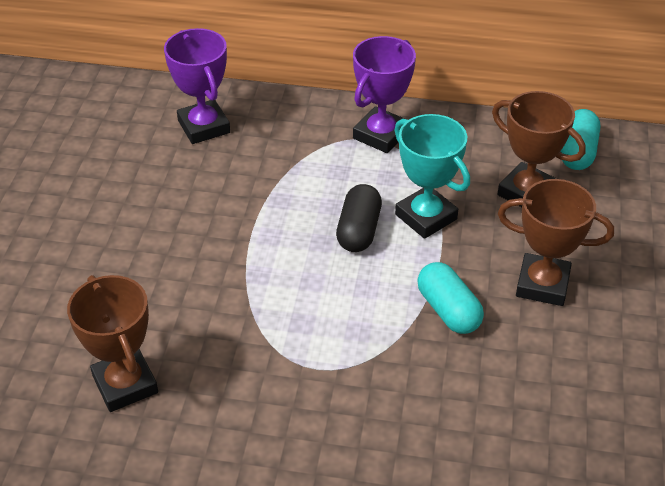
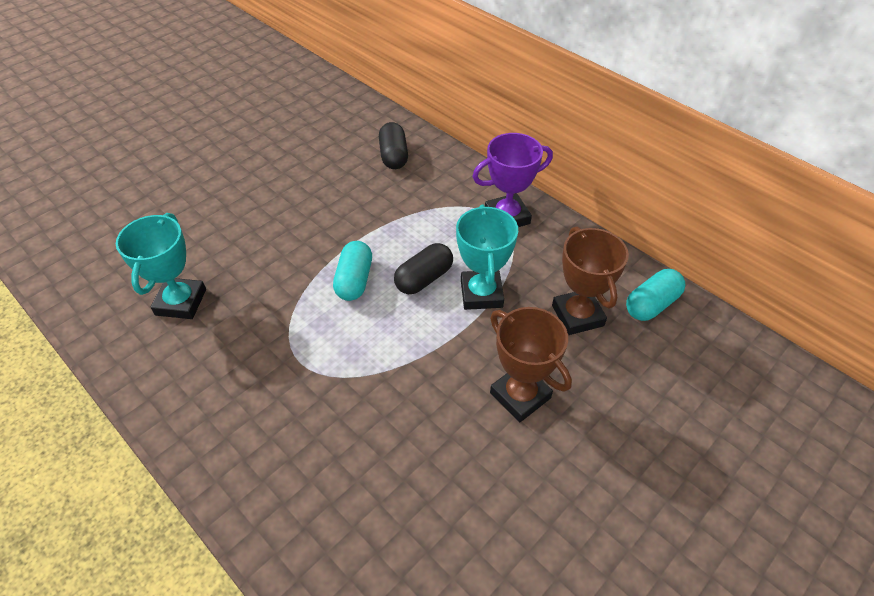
camera: 35 degrees right, 5 degrees up
(125, 384) = (181, 302): brown trophy -> turquoise trophy
(204, 127) = (393, 156): purple trophy -> black capsule
(448, 310) = (429, 374): turquoise capsule -> turquoise capsule (354, 280)

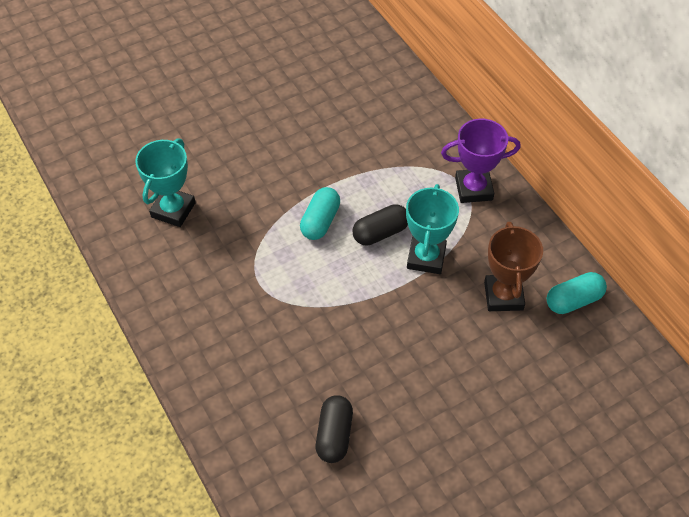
camera: 15 degrees right, 5 degrees up
(393, 156) = (387, 103): black capsule -> black capsule (334, 435)
(520, 395) = (429, 352): brown trophy -> none

